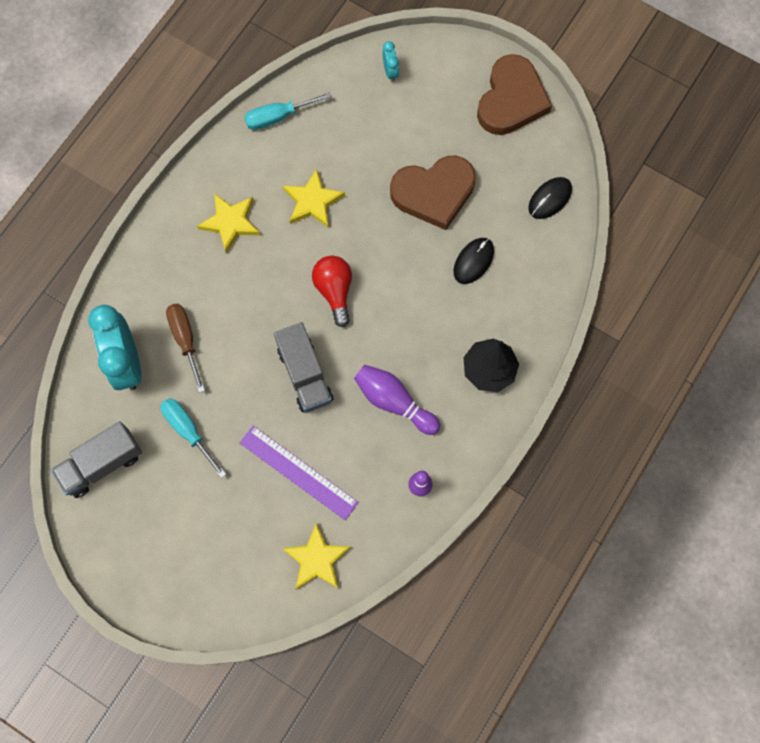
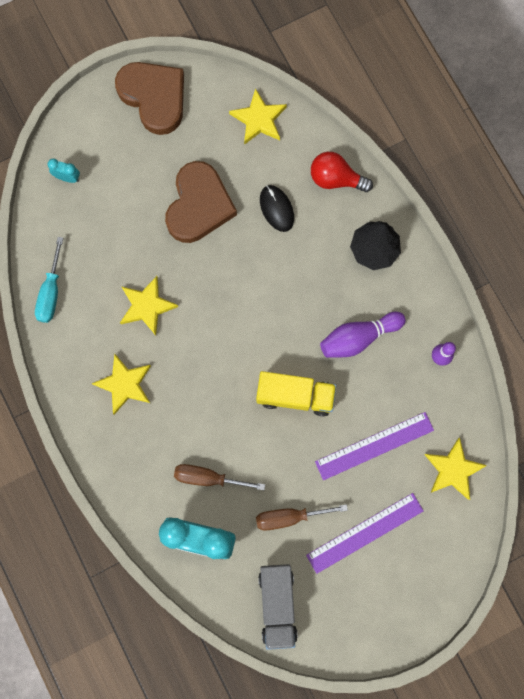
camera: 60 degrees left, 5 degrees up
(188, 431) = (289, 517): turquoise screwdriver -> brown screwdriver
(210, 508) = (365, 533): none -> purple ruler
(305, 374) = (295, 396): grey truck -> yellow truck
(334, 291) = (237, 332): red light bulb -> red light bulb (335, 179)
(549, 199) = (259, 119): black mouse -> yellow star

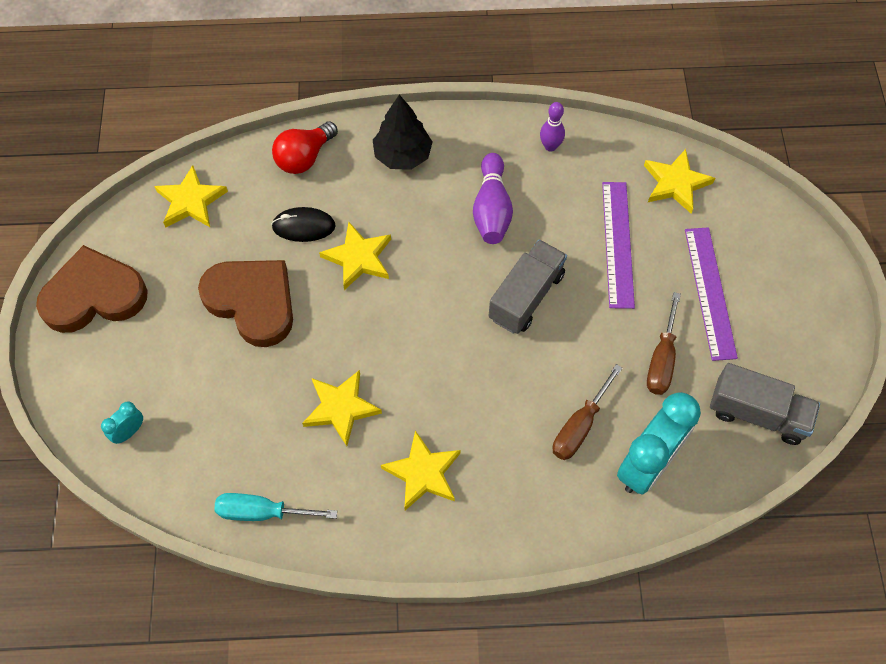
camera: 65 degrees left, 15 degrees down
(51, 292) = (262, 512): turquoise screwdriver -> turquoise screwdriver turned 150 degrees clockwise
(269, 261) = (358, 258): none -> yellow star
(295, 396) = (526, 296): yellow truck -> grey truck

